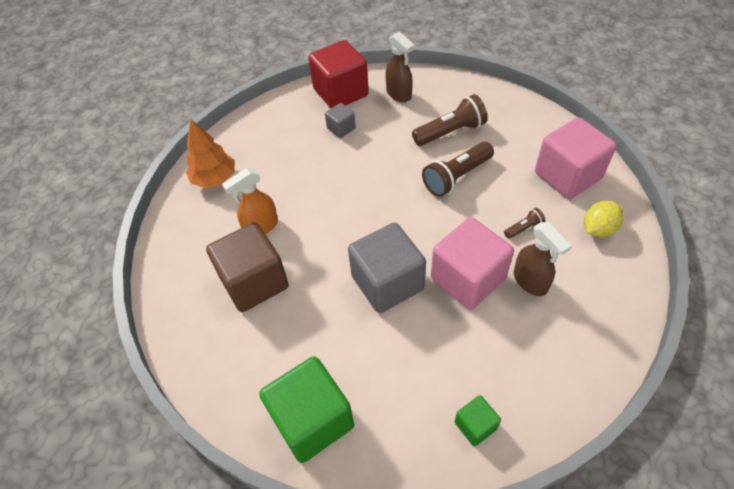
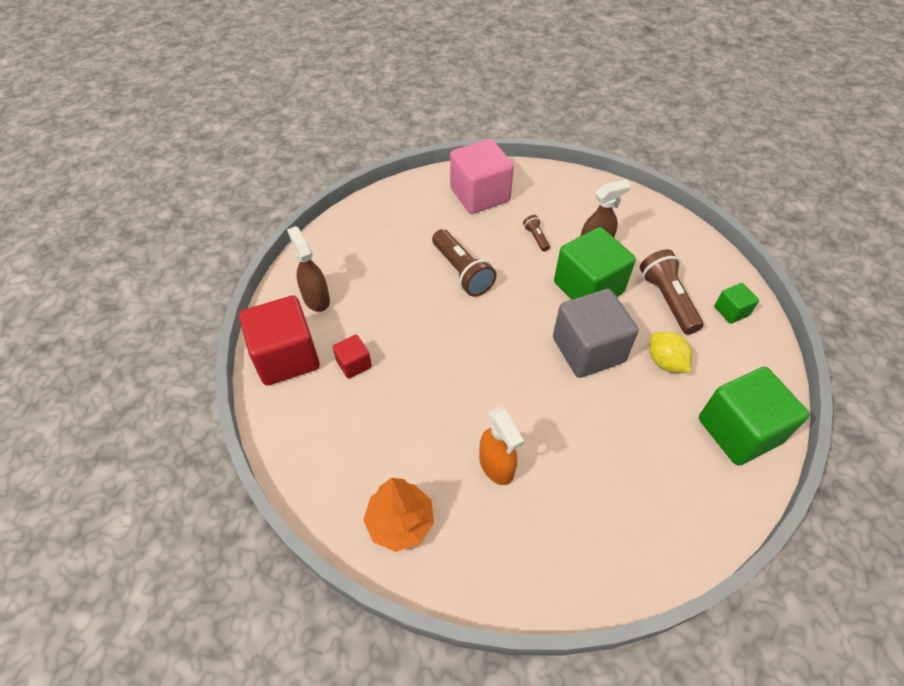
camera: 85 degrees left, 0 degrees up
(254, 282) = (577, 477): brown cube -> none
(341, 128) = (354, 364): grey cube -> red cube
(399, 94) = (316, 298): brown spray bottle -> brown spray bottle turned 90 degrees counterclockwise
(450, 132) = (396, 264): brown flashlight -> brown flashlight (667, 300)
(467, 278) = (588, 288): pink cube -> green cube
(598, 229) = (544, 192): yellow lemon -> yellow lemon (665, 362)

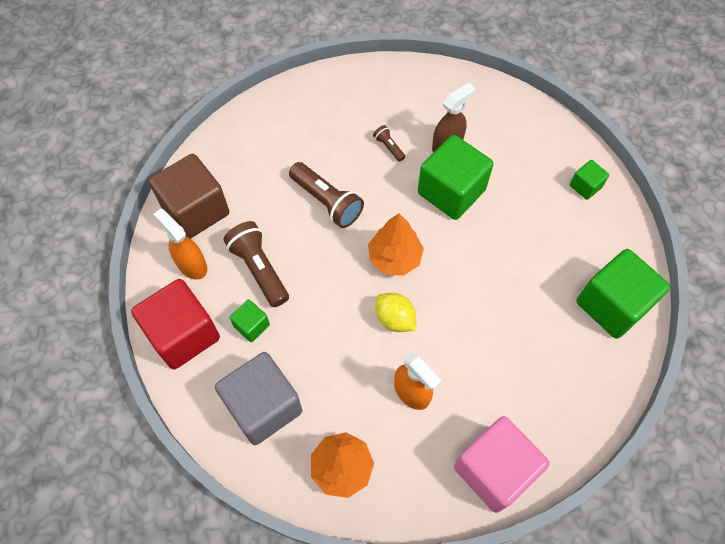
camera: 15 degrees left, 10 degrees up
(316, 298) = (191, 265): brown spray bottle -> orange spray bottle
(336, 254) = (196, 210): none -> brown cube
(354, 364) = (251, 325): red cube -> green cube
(480, 195) = (320, 109): pink cube -> pink cube (494, 470)
(514, 334) = (394, 258): none -> orange tree
(588, 350) = (466, 257): grey cube -> grey cube (263, 406)
(665, 362) = (537, 253): yellow lemon -> yellow lemon (394, 319)
(667, 300) = (526, 188): brown flashlight -> brown flashlight (259, 269)

